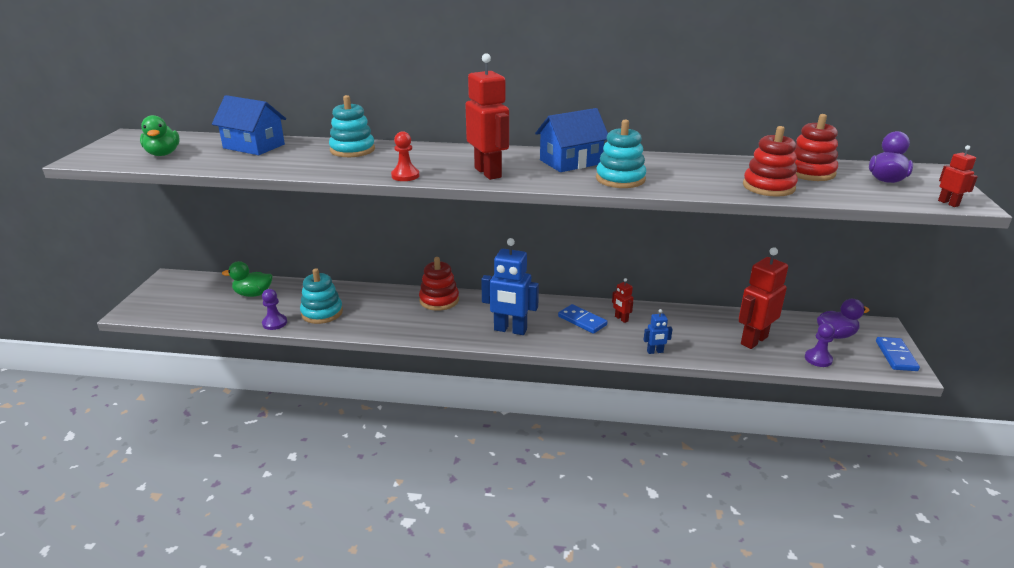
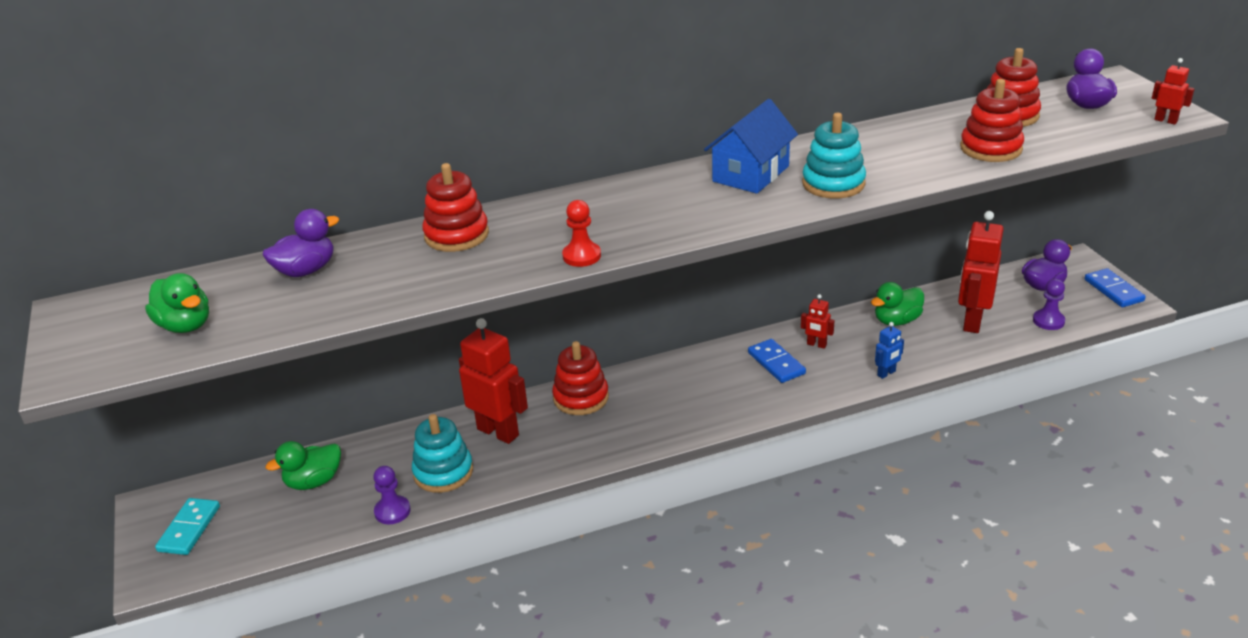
camera: 25 degrees left, 5 degrees up
(172, 295) = (189, 529): none -> turquoise domino
(254, 146) = (306, 270): blue house -> purple duck
(352, 150) = (456, 235): turquoise stacking toy -> red stacking toy
(488, 173) = (676, 220): red robot -> red robot (498, 432)
(510, 330) = (705, 406): blue robot -> none
(582, 321) = (776, 363): blue domino -> blue domino turned 45 degrees clockwise
(694, 322) = (896, 321): none -> green duck

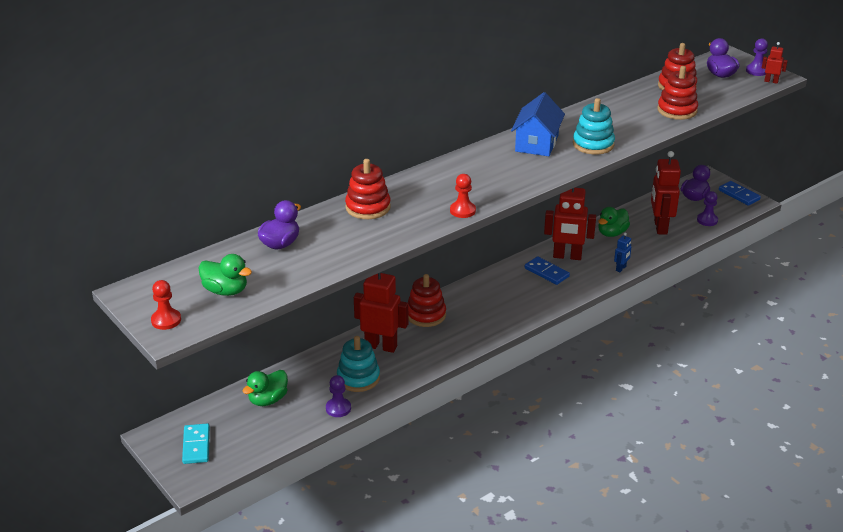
camera: 20 degrees left, 0 degrees up
(79, 355) = (166, 320): none -> red pawn
(816, 345) = (567, 256): red robot -> red robot, size x2.13
(1149, 104) = (756, 71): none -> purple pawn

